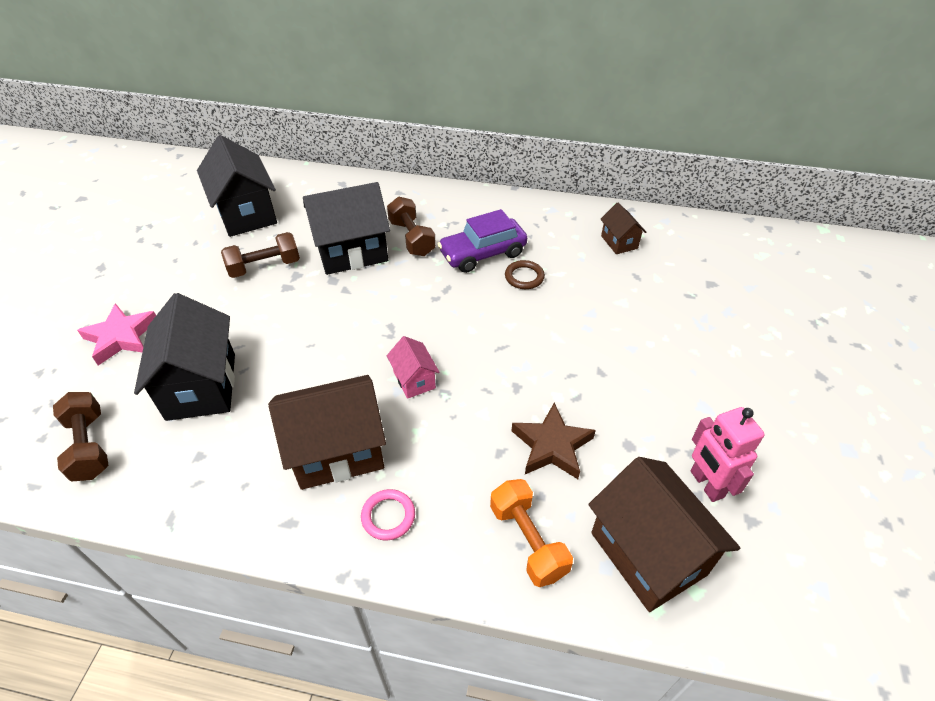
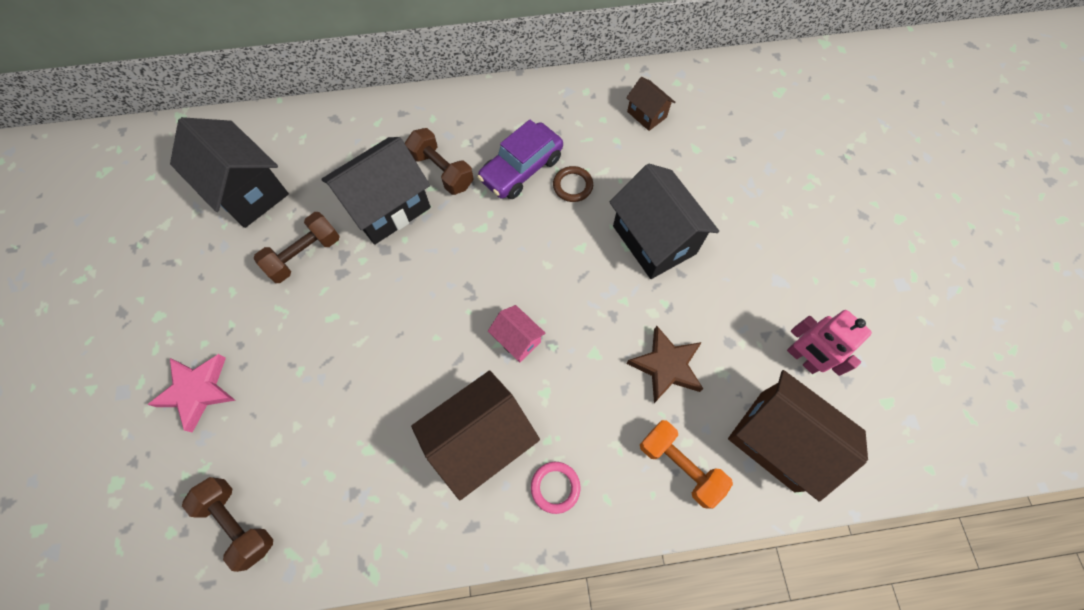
camera: 20 degrees left, 20 degrees up
(201, 386) = (314, 418): black house -> black house (654, 240)

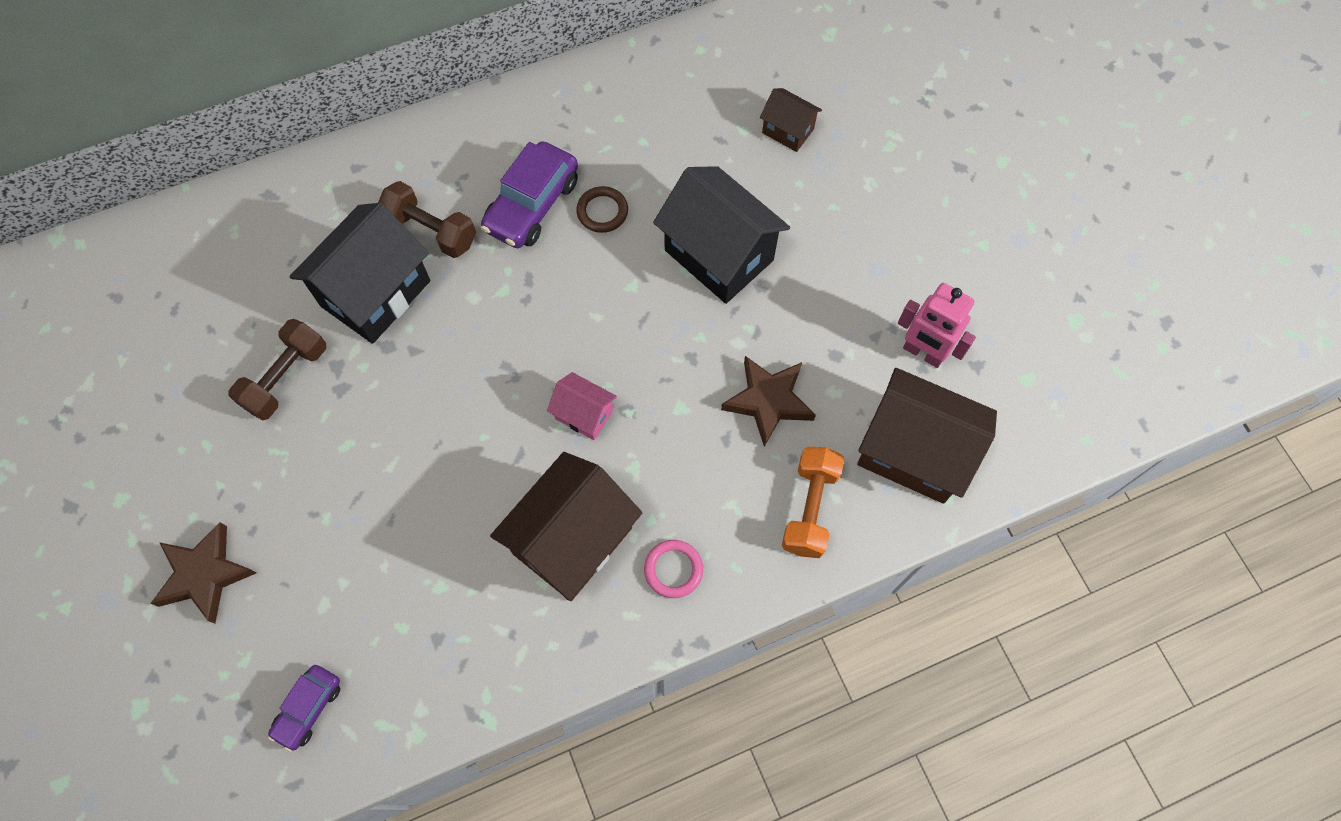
camera: 15 degrees left, 0 degrees up
(197, 391) = (205, 574): pink star -> brown star
(238, 522) = (308, 708): brown dumbbell -> purple car
(247, 191) = (184, 315): black house -> none
(646, 114) = (672, 100): brown house -> brown house (787, 131)
(680, 465) = (810, 508): orange dumbbell -> orange dumbbell turned 75 degrees clockwise

